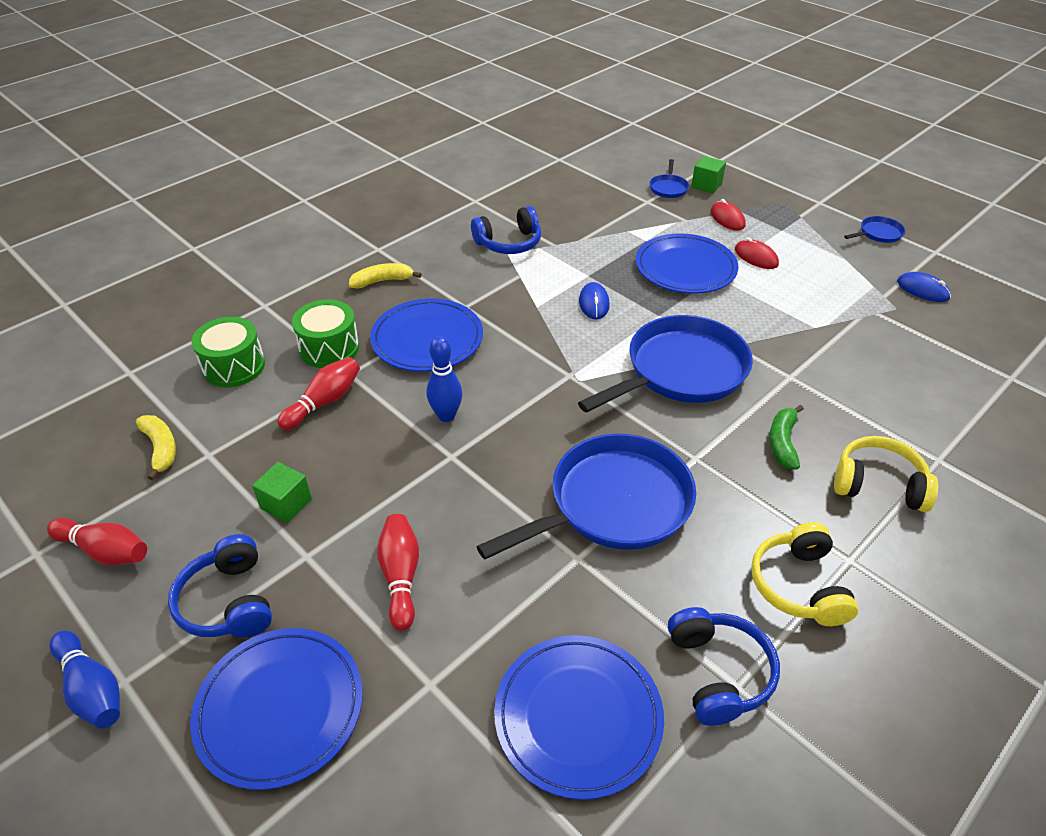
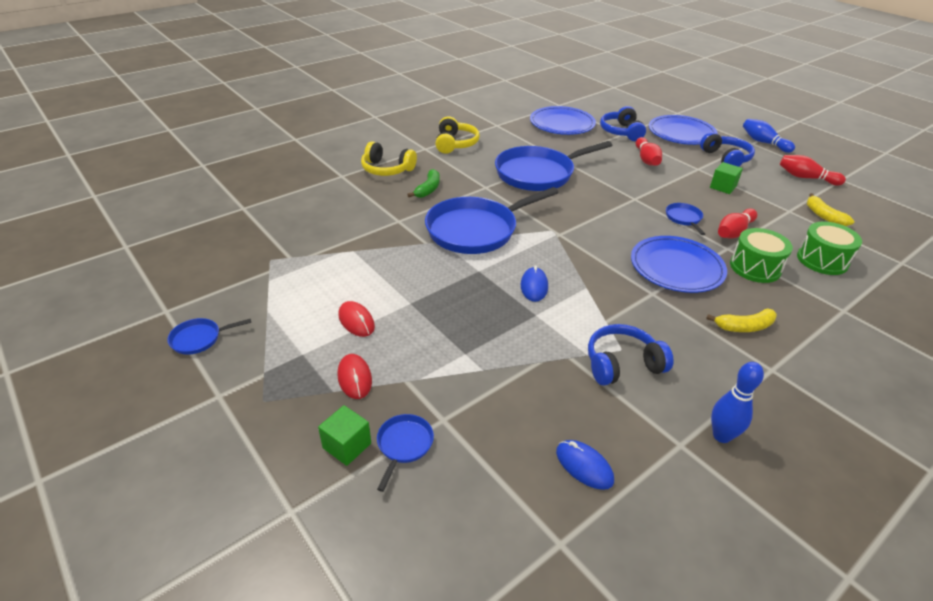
camera: 175 degrees left, 5 degrees down
(386, 420) = (684, 218): none -> blue pan
(446, 416) = (644, 218): blue bowling pin -> blue bowling pin (721, 436)
(685, 268) = (435, 314): blue plate -> none
(719, 673) = (503, 128): blue headphones -> blue headphones (621, 132)
(922, 290) = (228, 273): blue mouse -> blue mouse (584, 466)

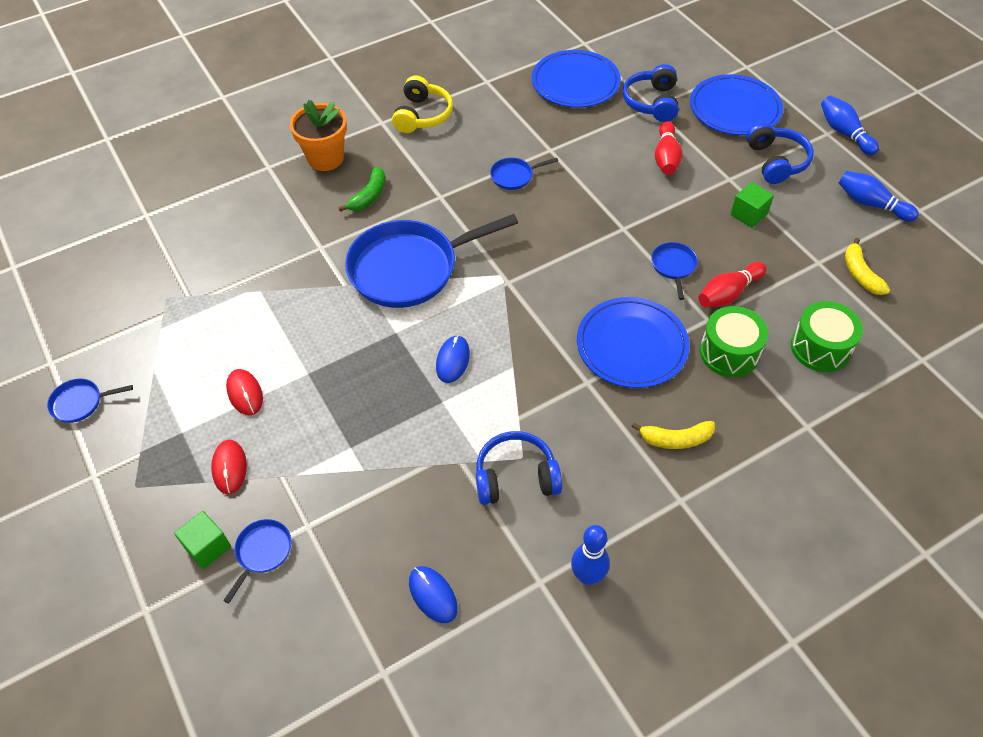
camera: 10 degrees right, 15 degrees up
(387, 169) = (325, 158): yellow headphones -> orange flower pot
(538, 173) = (514, 176): blue pan -> blue pan, size x0.42
(806, 178) = (871, 204): red bowling pin -> blue bowling pin

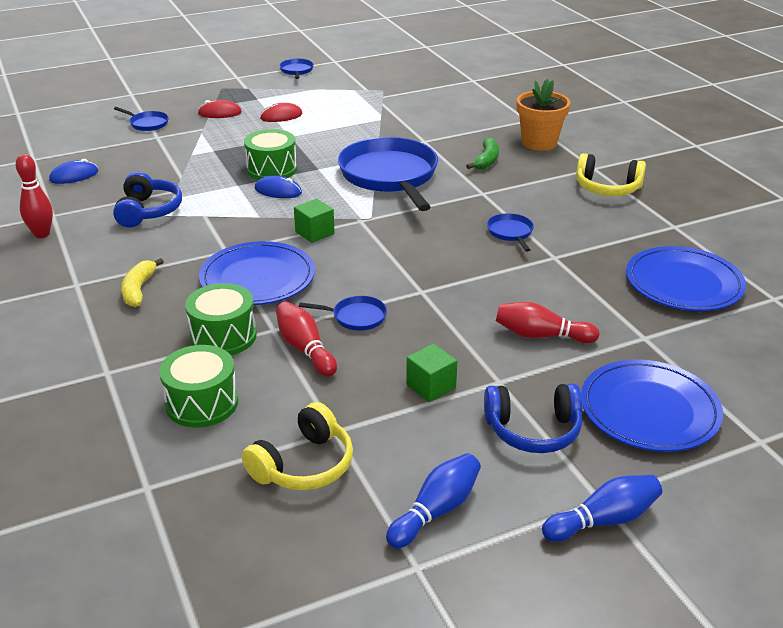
camera: 95 degrees right, 20 degrees down
(207, 547) = (163, 108): green cube -> green cube (314, 233)
(369, 196) = (486, 160): green banana -> green banana turned 105 degrees counterclockwise
(400, 376) = (272, 169): none -> green drum
(587, 576) = (42, 234): blue bowling pin -> red bowling pin
(651, 102) = (653, 338): blue headphones -> none
(860, 274) = (304, 465): yellow banana -> yellow headphones

